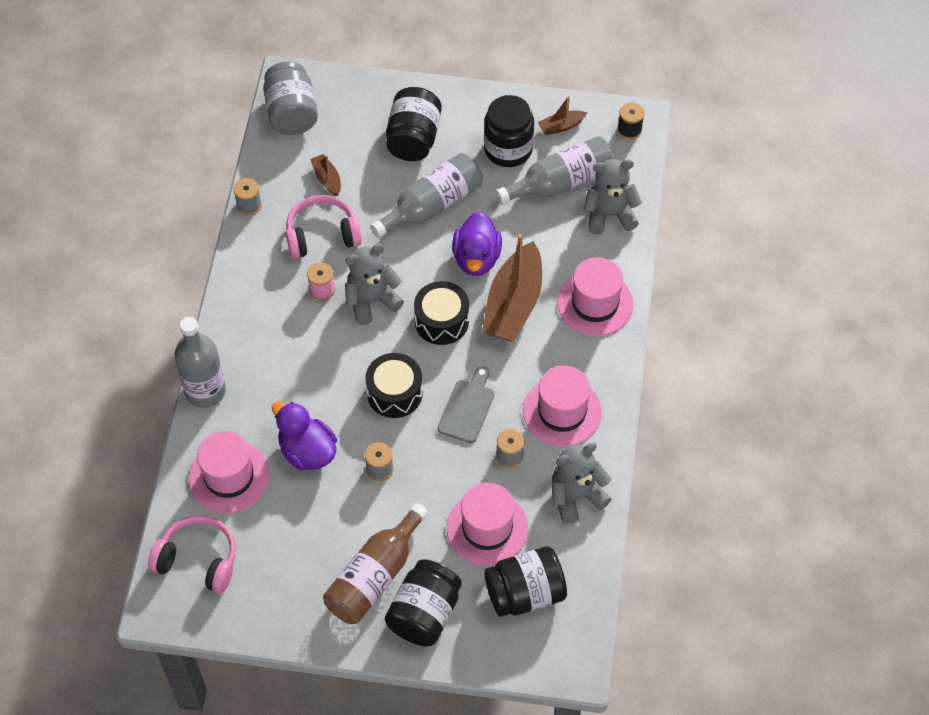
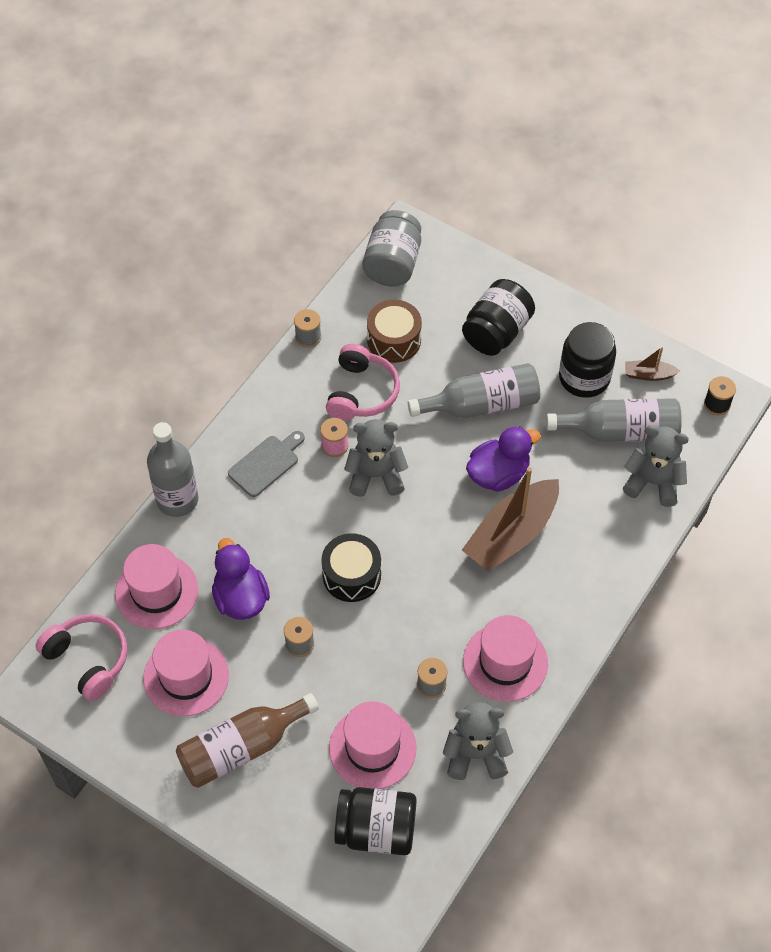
camera: 25 degrees right, 0 degrees up
(322, 235) = (362, 392): pink headphones -> pink headphones turned 90 degrees clockwise
(327, 179) = (394, 340): brown boat -> brown drum
(424, 614) = (269, 806): black jar -> none
(441, 321) = (433, 523): black drum -> none
(467, 408) = (414, 619): grey cutting board -> grey cutting board (266, 464)
(476, 258) = (498, 474): purple duck -> purple duck turned 150 degrees counterclockwise
(595, 303) = (593, 566): pink hat -> pink hat (186, 676)

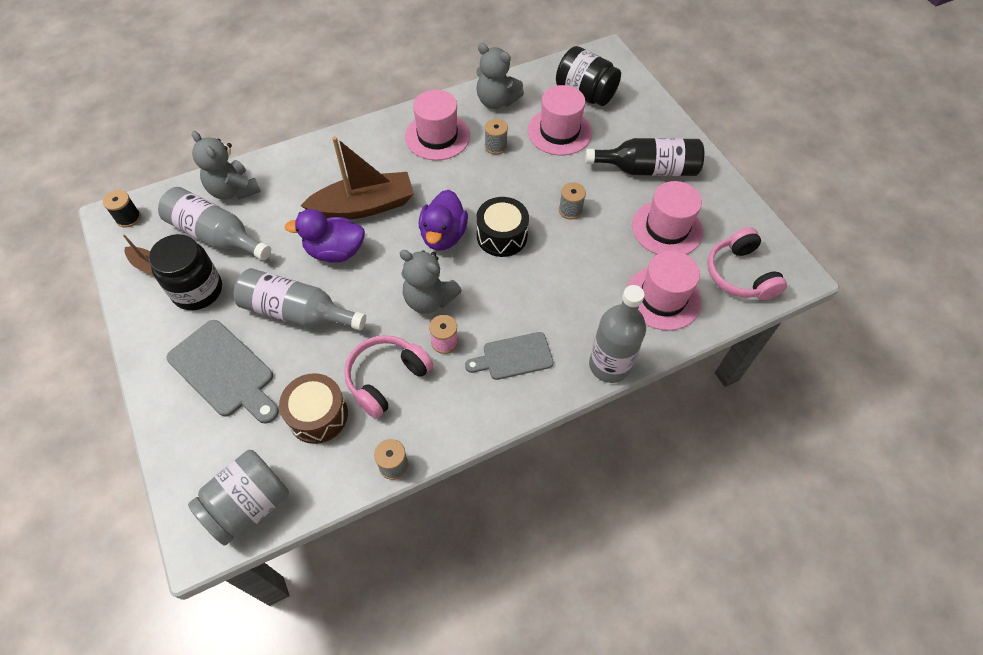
camera: 150 degrees left, 0 degrees up
(240, 598) = (597, 261): purple duck -> purple duck (443, 236)
(242, 748) = (648, 169): brown bottle -> black bottle
(496, 332) = (224, 371): black jar -> grey cutting board

